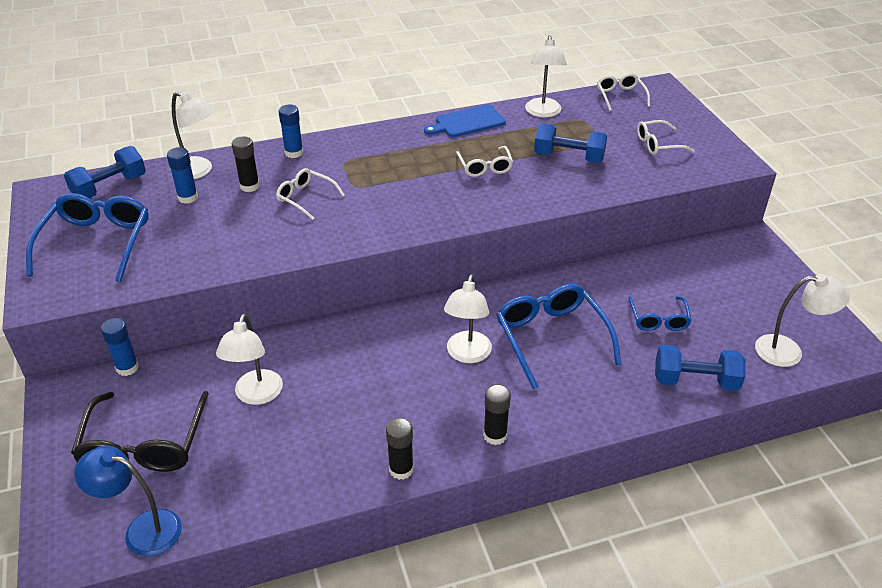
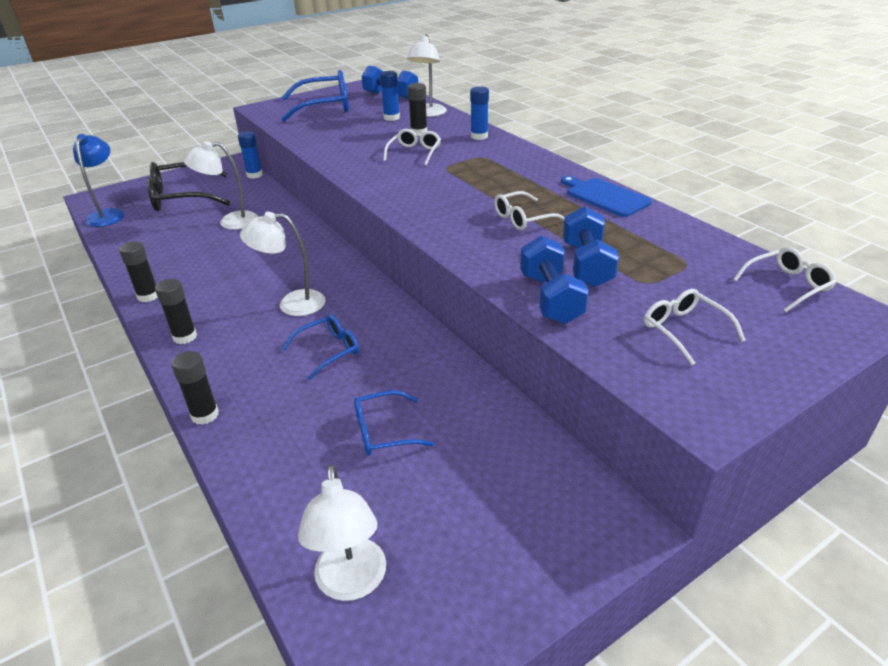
camera: 75 degrees right, 5 degrees down
(543, 112) = (675, 235): white lamp -> none
(551, 337) = (329, 350): blue glasses -> blue glasses, size x0.56
(618, 420) = (205, 415): none -> black glue stick
(695, 381) = (274, 476): blue dumbbell -> blue dumbbell (550, 298)

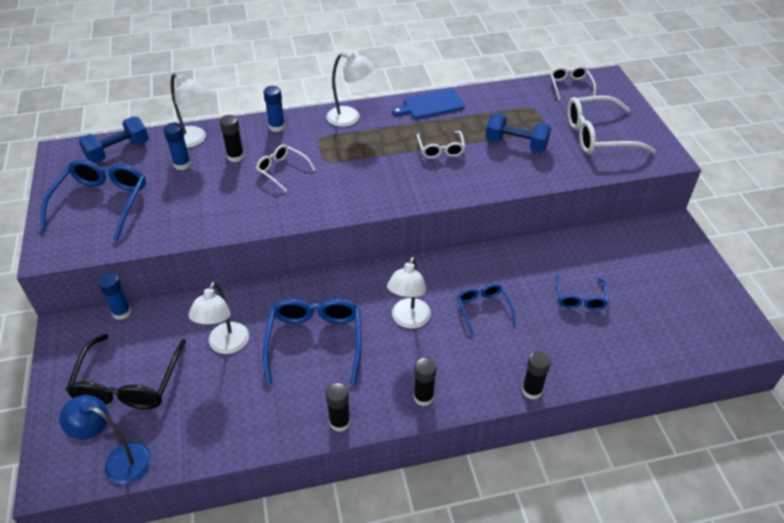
camera: 70 degrees left, 10 degrees up
(247, 260) = (315, 341): none -> blue glasses
(351, 583) = (692, 337): white lamp -> white lamp (350, 118)
(550, 298) = (547, 170): blue dumbbell -> none
(683, 330) = (597, 135): white glasses -> white glasses, size x1.78

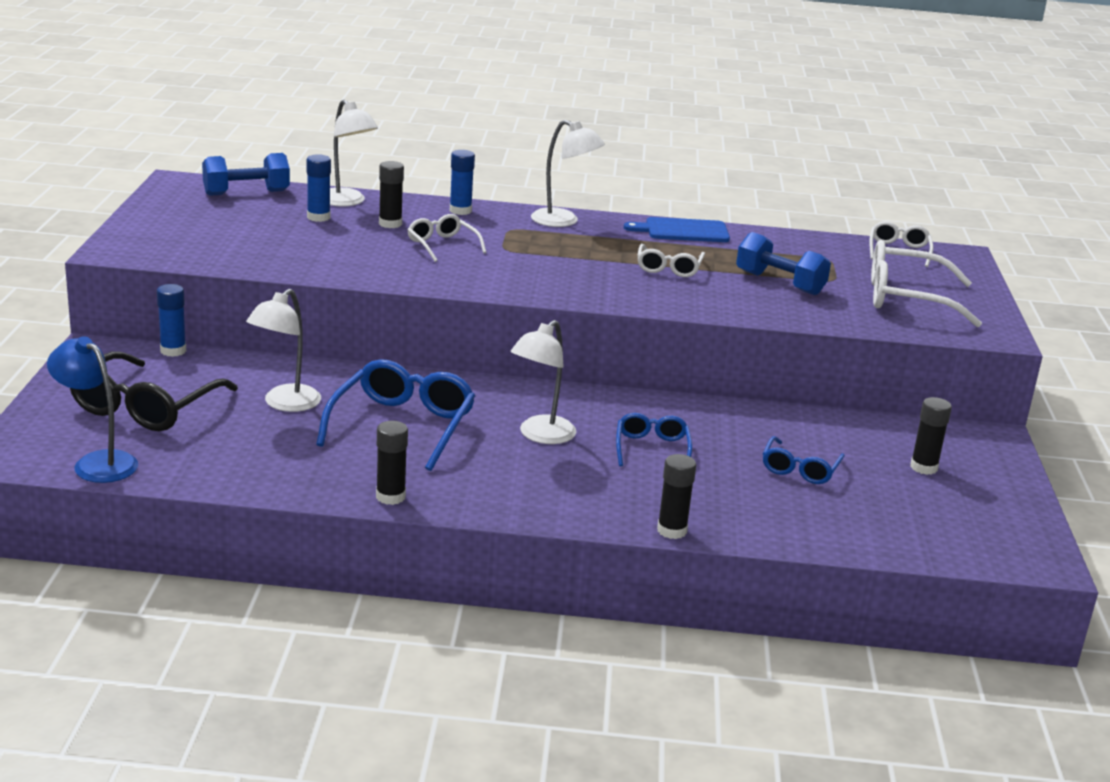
camera: 15 degrees right, 20 degrees down
(102, 202) = (201, 227): blue glasses -> none
(423, 397) = (516, 502): black glue stick -> black glue stick (923, 467)

